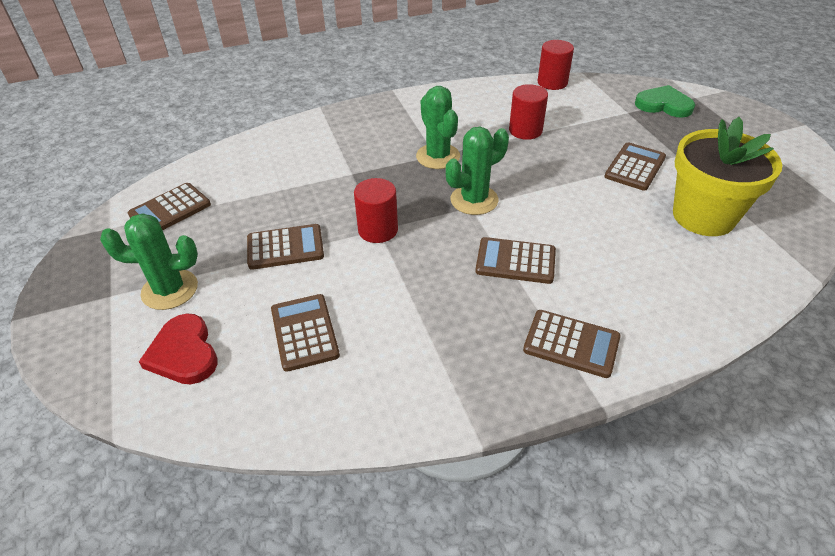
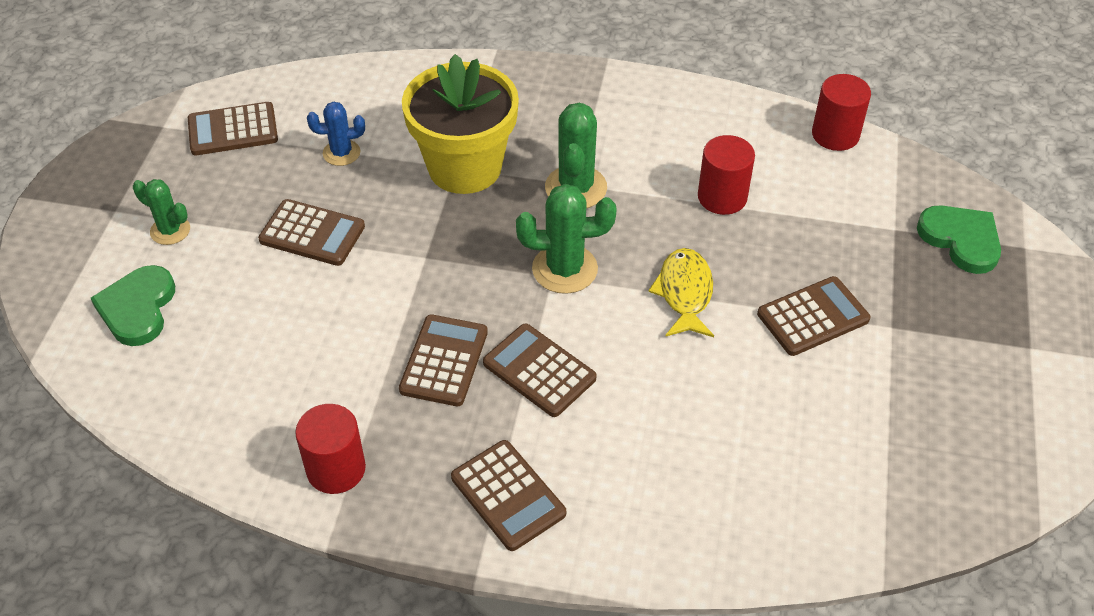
camera: 30 degrees right, 5 degrees up
(170, 290) = (170, 230): green cactus -> green cactus, size x0.62
(184, 353) = (137, 308): red heart -> green heart
(265, 194) = (341, 153): none -> blue cactus
(304, 332) = (258, 343): brown calculator -> brown calculator (444, 361)
(378, 230) = (424, 257): red cylinder -> red cylinder (336, 469)
(556, 184) = (684, 293): none -> yellow fish
(703, 216) = (828, 427): yellow flower pot -> yellow flower pot (465, 167)

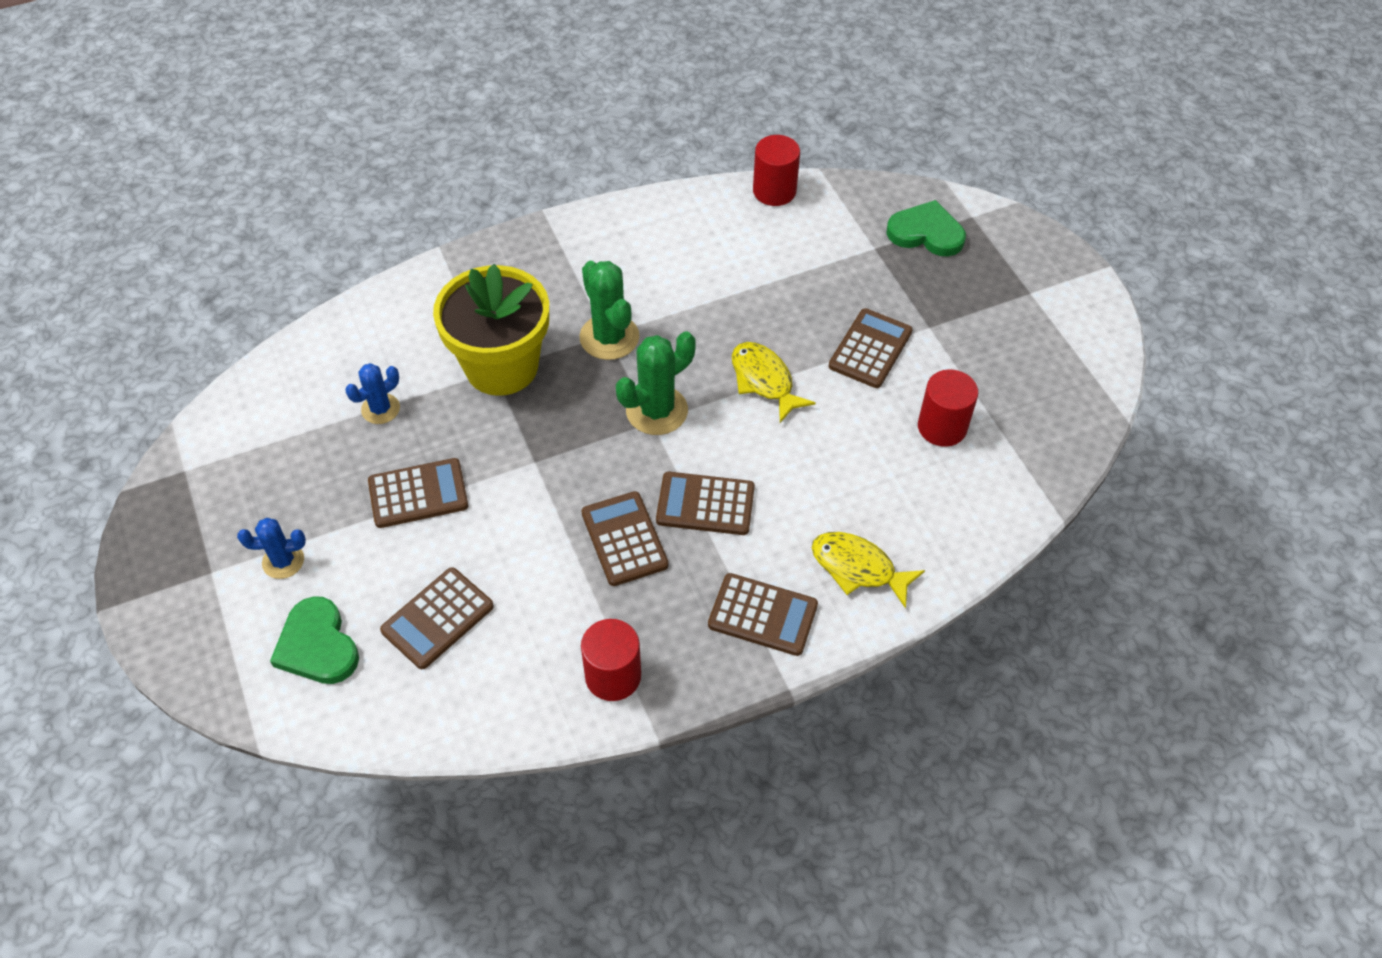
camera: 35 degrees left, 5 degrees up
(170, 230) = (283, 561): green cactus -> blue cactus
(233, 130) = (258, 439): brown calculator -> brown calculator (437, 618)
(632, 506) = (858, 568): none -> yellow fish
(722, 197) = (730, 286): red cylinder -> red cylinder (942, 427)

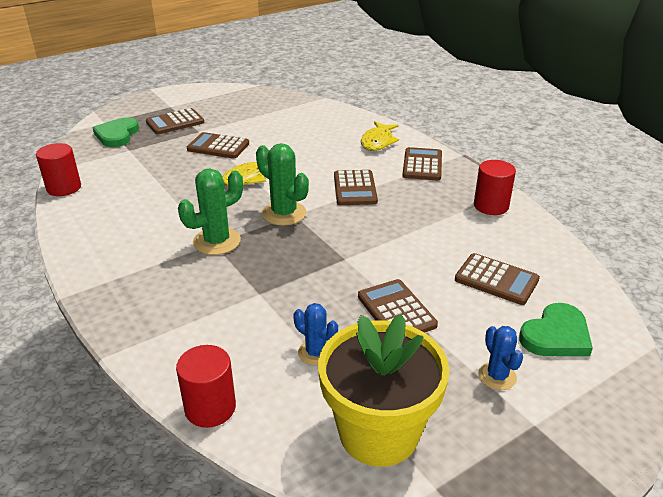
camera: 100 degrees left, 20 degrees down
(501, 366) = (254, 290): yellow flower pot -> yellow flower pot (378, 433)
(624, 539) = (394, 213): brown calculator -> brown calculator (175, 122)
(942, 427) = (274, 125): red cylinder -> red cylinder (210, 408)

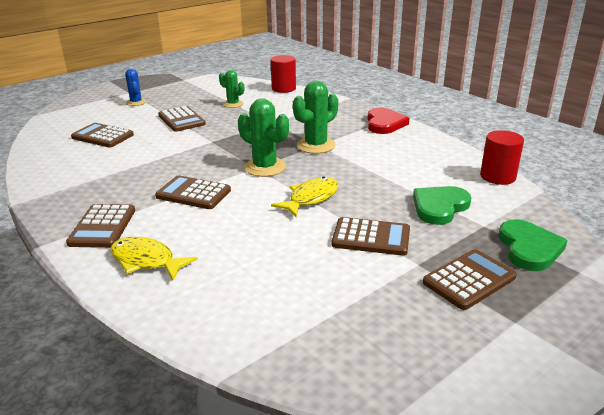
camera: 175 degrees right, 5 degrees down
(103, 277) = (384, 124): none -> red heart
(316, 353) = (233, 104): blue cactus -> green cactus
(355, 188) = (193, 193): brown calculator -> brown calculator turned 60 degrees counterclockwise
(378, 142) = (146, 261): yellow fish -> yellow fish turned 75 degrees counterclockwise
(378, 433) = (203, 87): yellow flower pot -> none
(491, 206) = (59, 185): red cylinder -> none
(556, 335) = (88, 116): green heart -> green heart (439, 207)

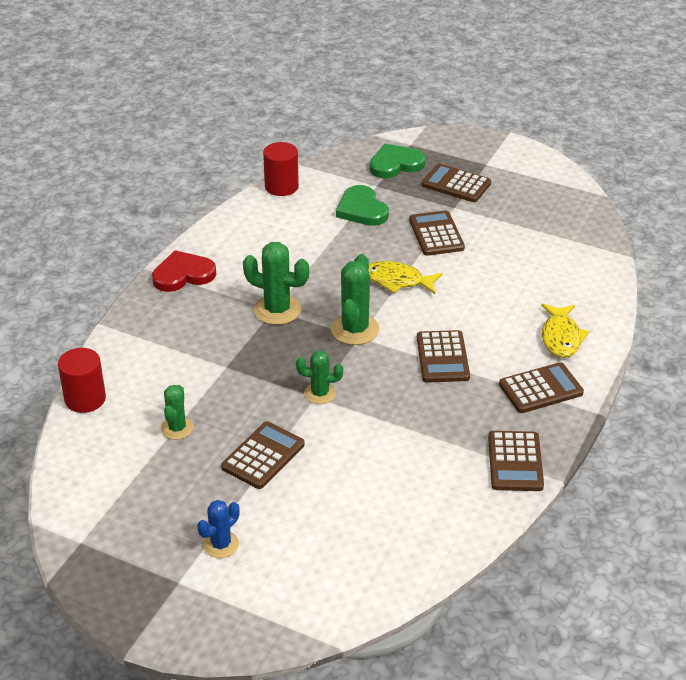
camera: 115 degrees left, 10 degrees up
(102, 136) = (361, 508): brown calculator -> brown calculator (515, 462)
(212, 143) = (320, 393): none -> green cactus
(439, 207) = (362, 209): green heart -> green heart turned 45 degrees clockwise

